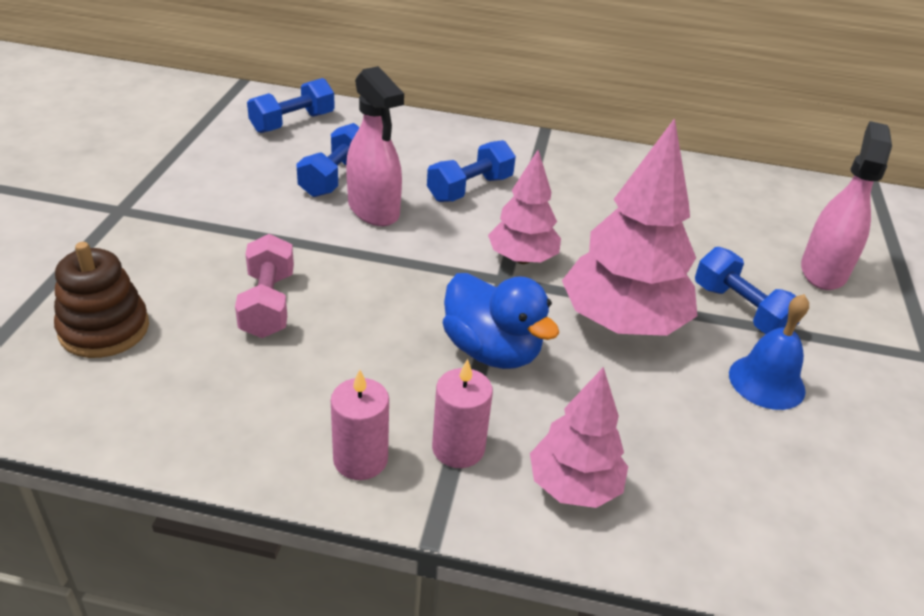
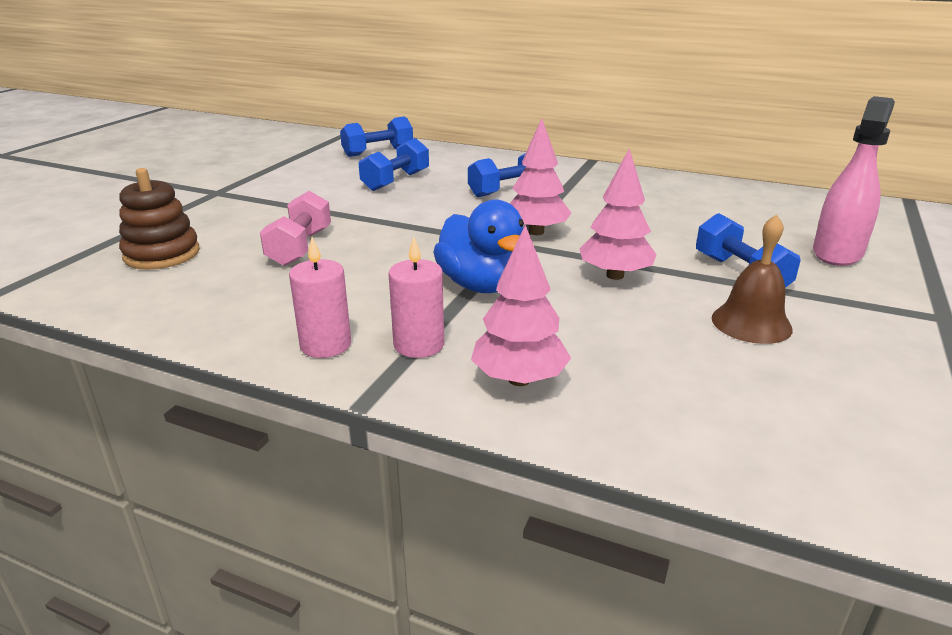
camera: 15 degrees right, 10 degrees down
(374, 210) = (419, 199): pink spray bottle -> none
(622, 323) = (615, 275): pink tree -> pink tree, size x0.60
(766, 382) = (751, 323): blue bell -> brown bell

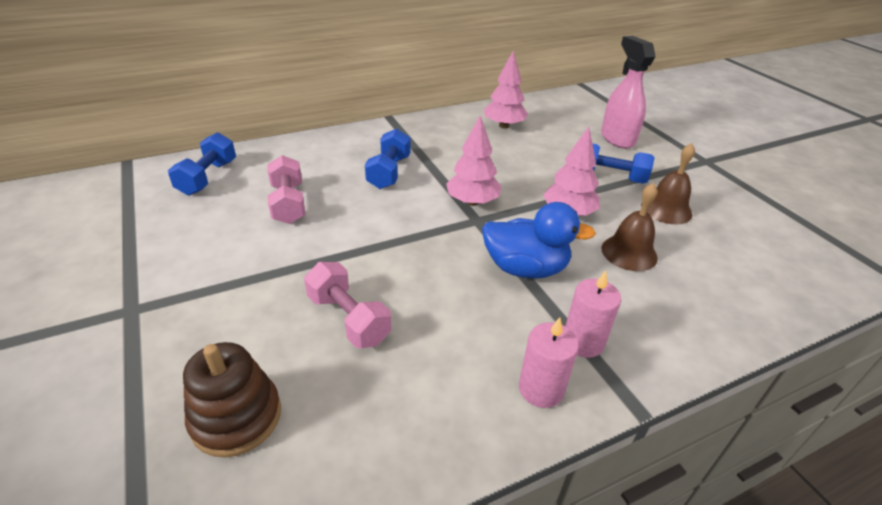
camera: 50 degrees left, 10 degrees up
(396, 181) = (288, 203): blue dumbbell -> pink dumbbell
(519, 379) = (663, 324): pink tree -> pink tree (504, 126)
(611, 326) = (629, 253): none -> brown bell

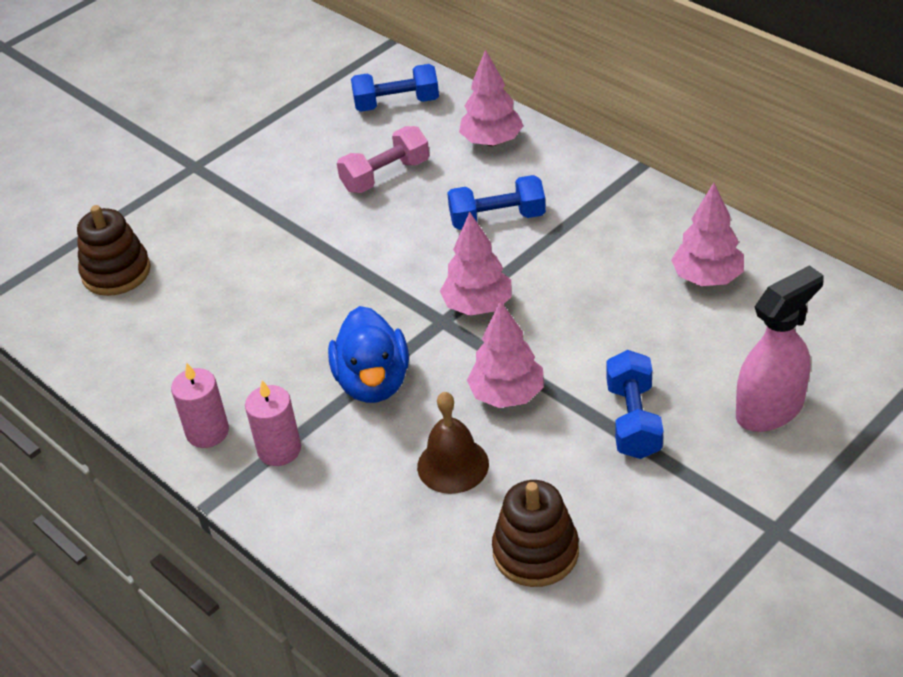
camera: 75 degrees right, 5 degrees up
(305, 153) = (491, 141): none -> pink tree
(348, 319) = (239, 286): pink dumbbell -> none
(666, 209) = (581, 491): brown bell -> none
(717, 239) = (535, 552): none -> brown stacking toy

